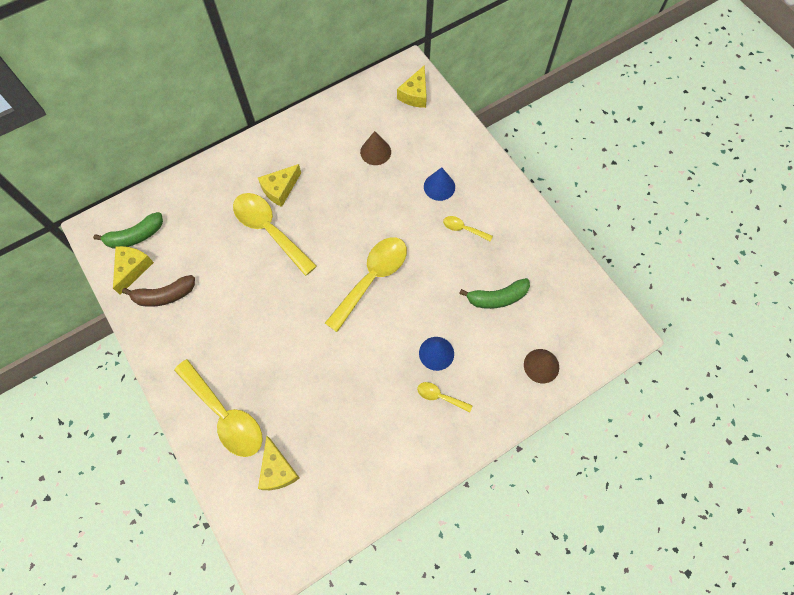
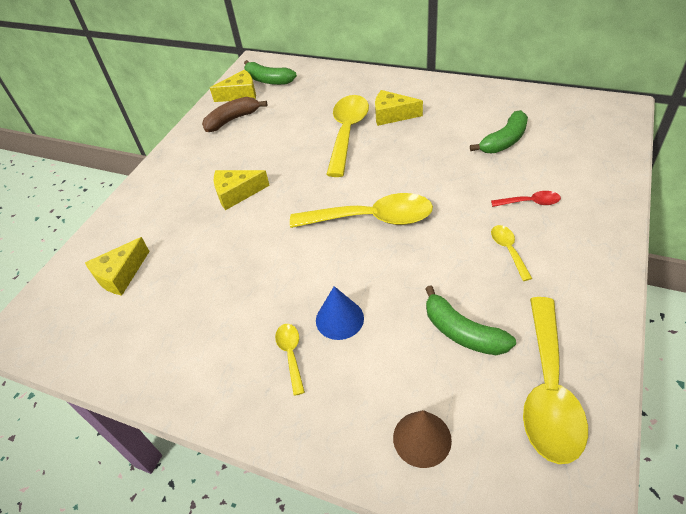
camera: 60 degrees right, 20 degrees down
(164, 295) = (232, 120): brown banana -> brown banana turned 105 degrees clockwise
(225, 415) = (153, 211): yellow spoon -> yellow spoon (548, 390)
(375, 152) = (504, 141): brown cone -> green banana
(415, 94) = (601, 127): yellow cheese -> yellow cheese (237, 193)
(439, 186) = (530, 202): blue cone -> red spoon

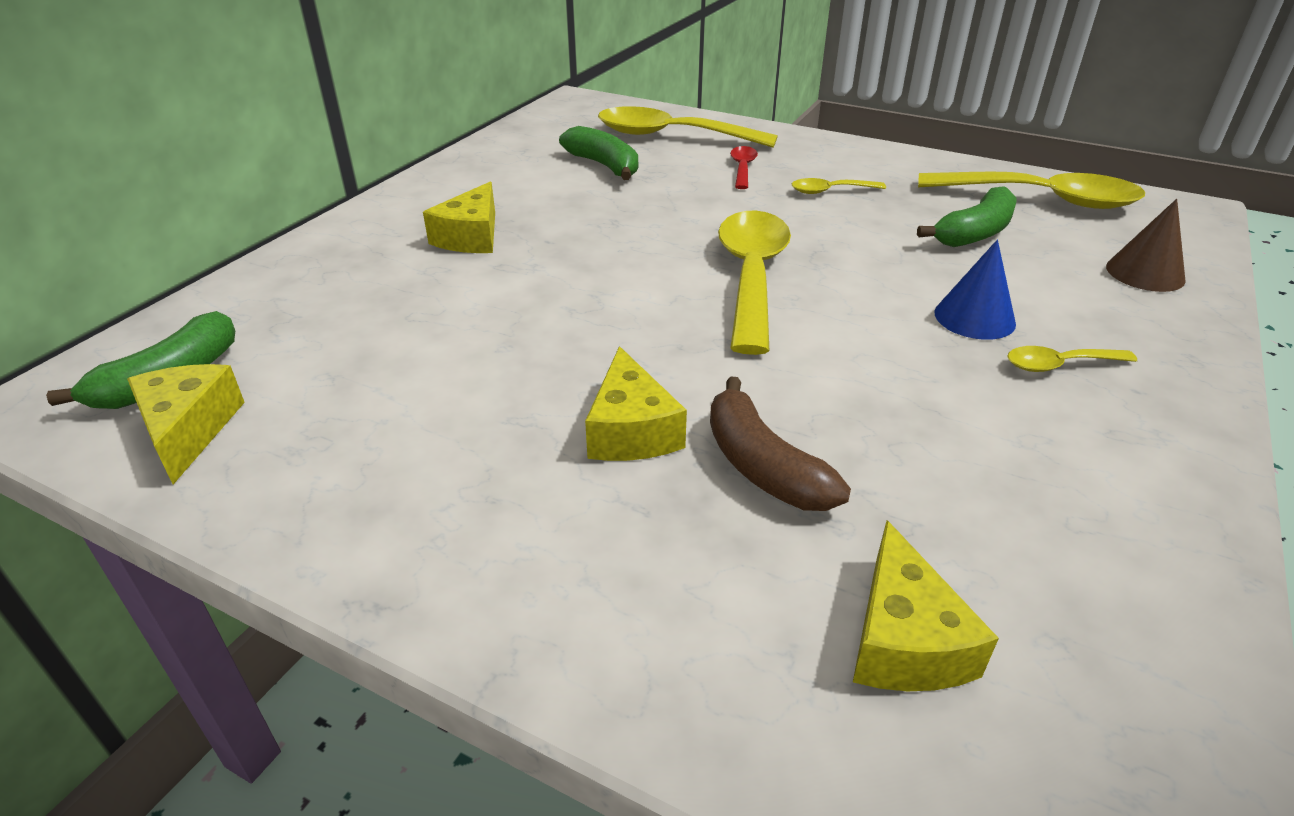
camera: 90 degrees left, 10 degrees down
(120, 275) = (903, 640): yellow cheese -> yellow cheese turned 45 degrees clockwise
(232, 120) = (309, 442): brown banana -> brown banana (762, 465)
(347, 132) = (493, 283): yellow spoon -> yellow spoon (672, 136)

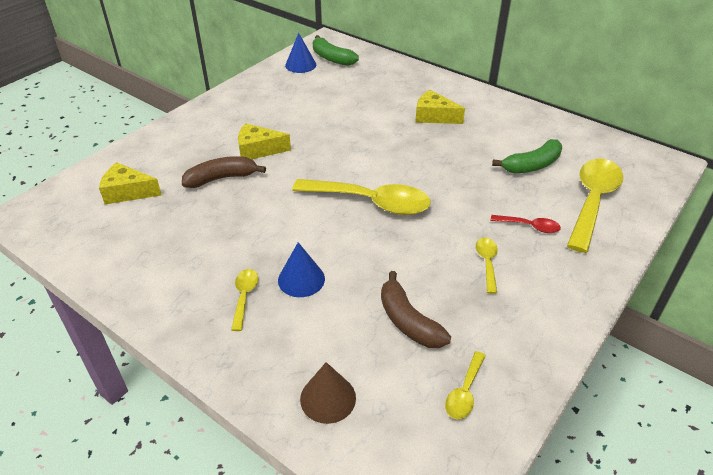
camera: 100 degrees right, 5 degrees up
(189, 430) = (300, 65): yellow cheese -> blue cone
(974, 233) = (408, 321): green banana -> brown banana
(1041, 199) = (464, 392): yellow spoon -> yellow spoon, size x0.46

